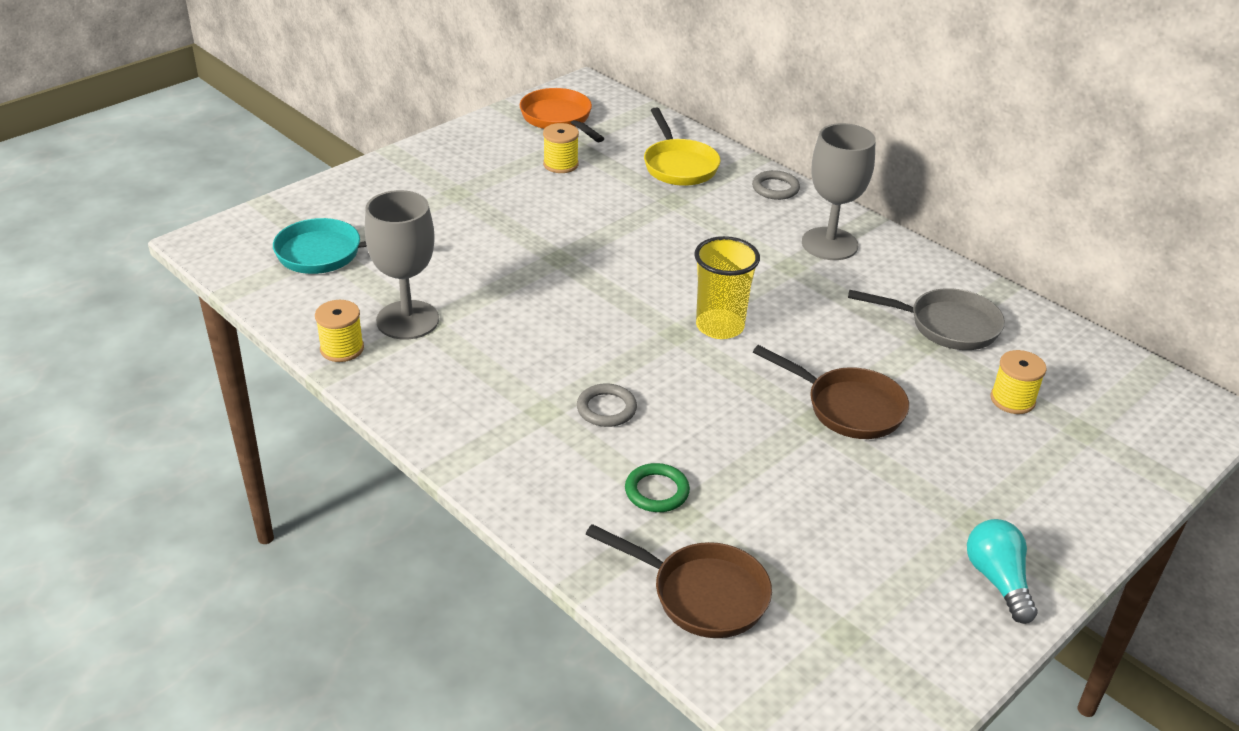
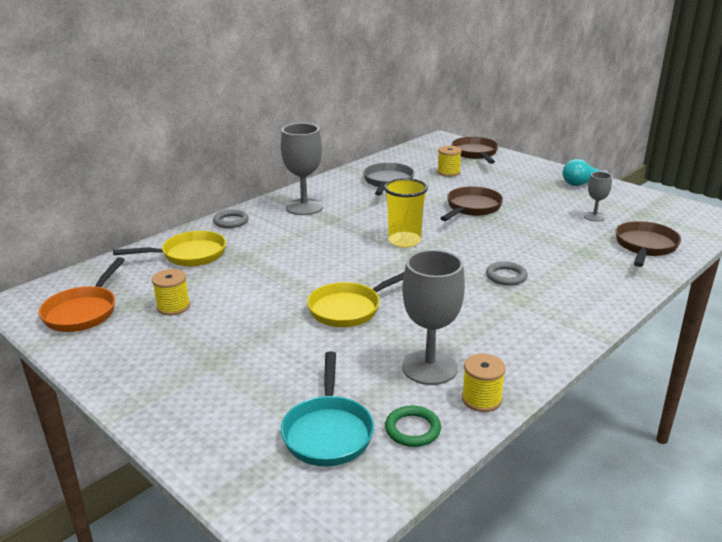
camera: 90 degrees left, 10 degrees down
(539, 273) = (349, 309): none -> yellow pan
(559, 119) = (83, 311): orange pan -> orange pan turned 45 degrees counterclockwise
(657, 491) = (574, 259): green ring -> green ring (412, 429)
(827, 558) = (594, 217): none -> grey goblet
(1133, 449) = (475, 153): none -> brown pan

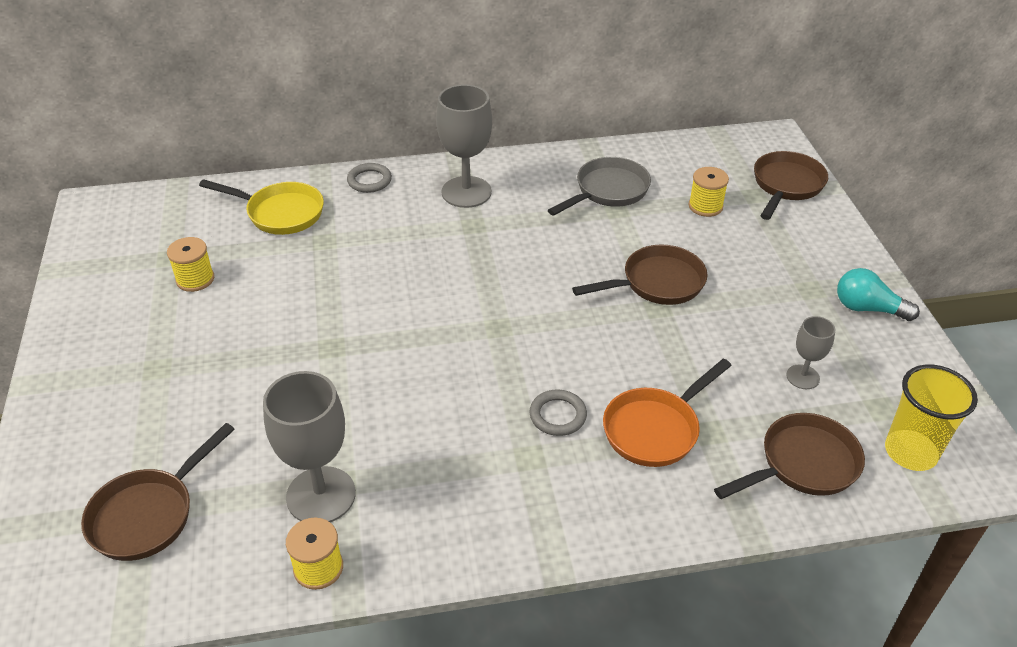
camera: 35 degrees right, 15 degrees up
(83, 311) = (123, 246): orange pan -> orange pan (655, 429)
(328, 432) = (148, 514): turquoise pan -> brown pan
(349, 309) = (340, 370): yellow pan -> none
(404, 241) = (511, 299): yellow cup -> yellow cup (910, 452)
(412, 429) = (216, 561): green ring -> none

